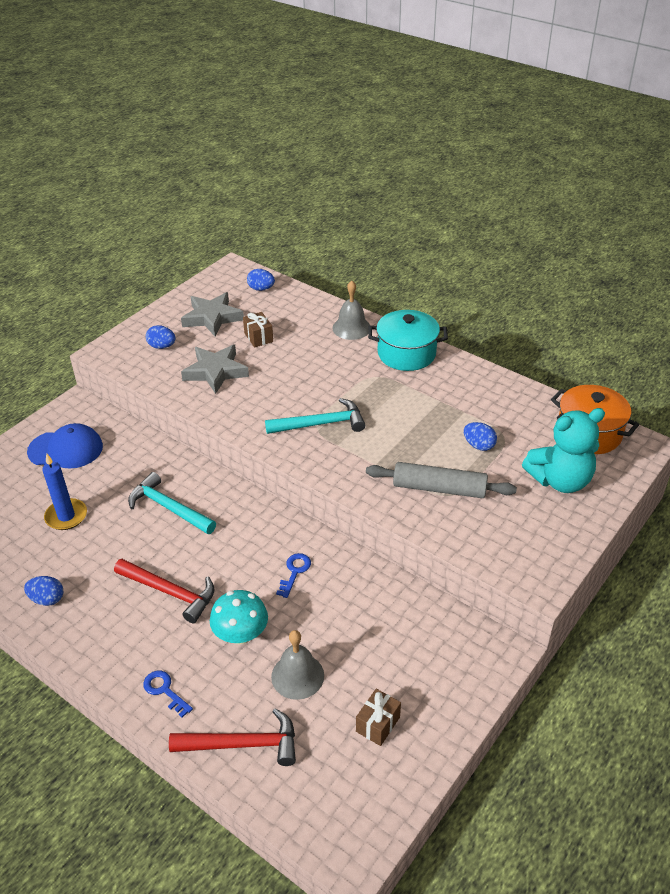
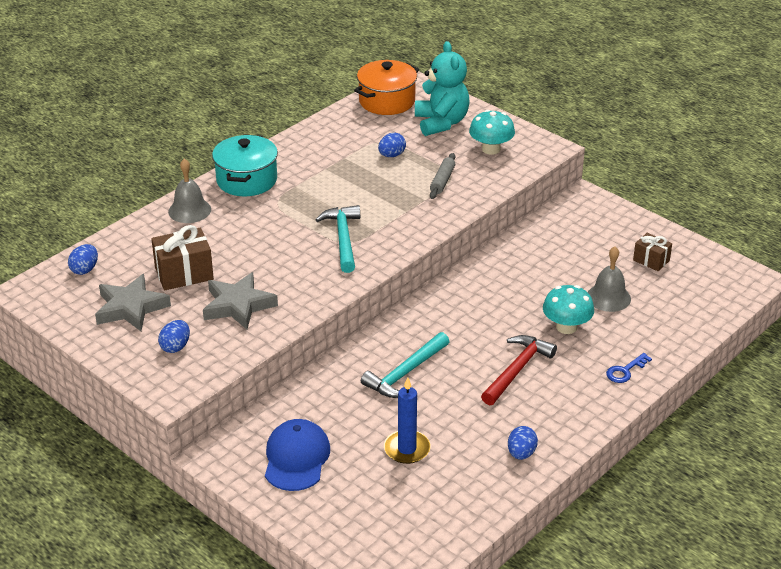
camera: 85 degrees left, 5 degrees down
(243, 744) = (673, 328): red hammer -> none
(258, 337) = (184, 274): brown gift -> brown gift, size x1.63
(294, 572) = (497, 294): blue key -> none
(439, 488) = (442, 181): grey rolling pin -> grey rolling pin, size x0.61
(517, 526) = (491, 149): none -> turquoise mushroom

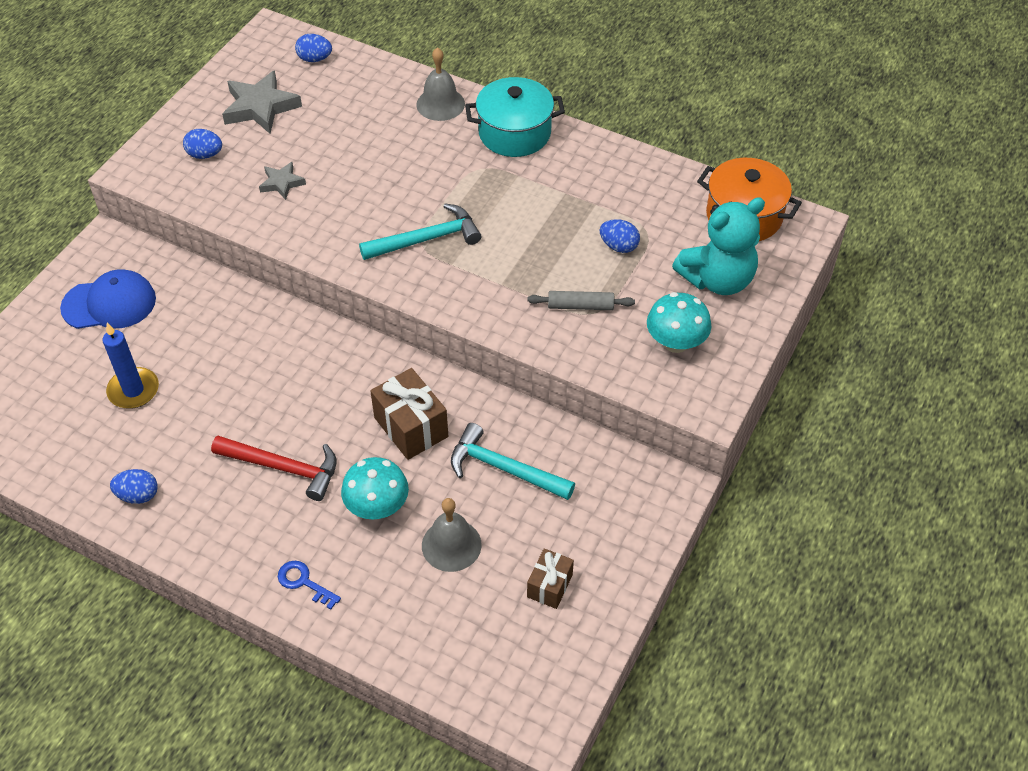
camera: 75 degrees right, 15 degrees up
(184, 274) = (326, 129): brown gift -> brown gift (411, 427)
(238, 305) = (282, 183): grey star -> grey star, size x0.56
(405, 373) = (258, 364): turquoise hammer -> turquoise hammer (504, 468)

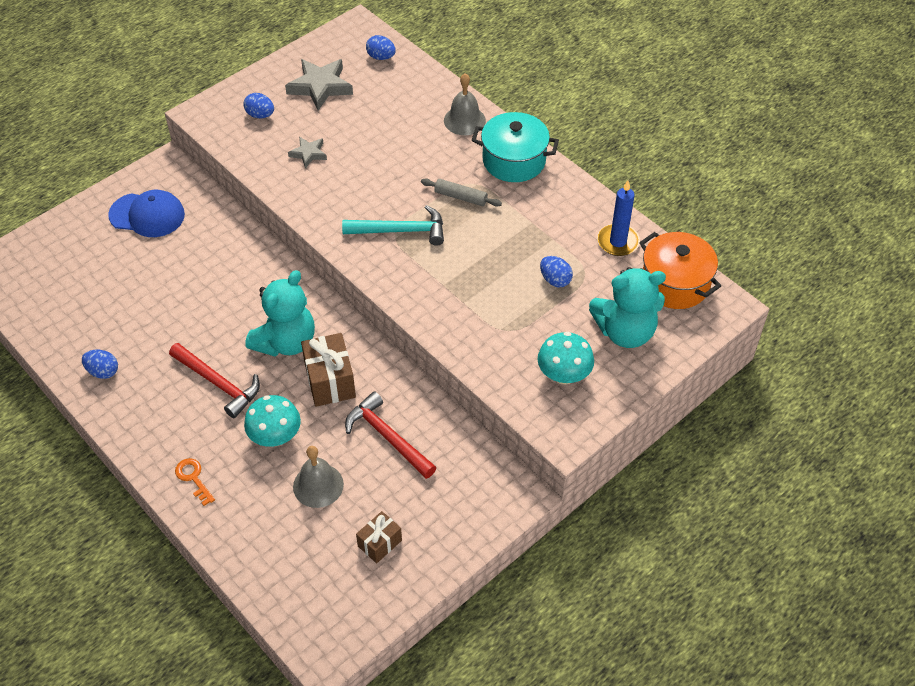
camera: 20 degrees right, 0 degrees up
(133, 390) = (135, 288): blue candle -> blue candle (618, 242)
(304, 582) = (193, 478): blue key -> orange key
(340, 399) = (286, 342): none -> turquoise teddy bear
(504, 468) = (388, 437): turquoise hammer -> red hammer
(580, 306) = (499, 321): grey rolling pin -> grey rolling pin (460, 197)

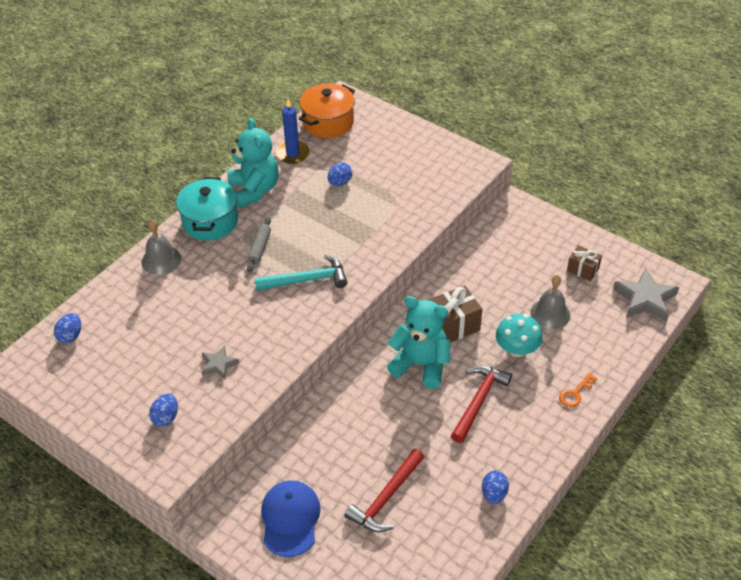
camera: 100 degrees left, 5 degrees down
(320, 87) = (118, 376): grey star -> grey star (645, 299)
(388, 437) = (492, 281): red hammer -> red hammer (386, 498)
(401, 231) = (307, 280): turquoise hammer -> turquoise hammer turned 90 degrees clockwise
(564, 375) = (429, 168): turquoise mushroom -> none
(625, 332) = (380, 143): turquoise teddy bear -> turquoise teddy bear (254, 190)

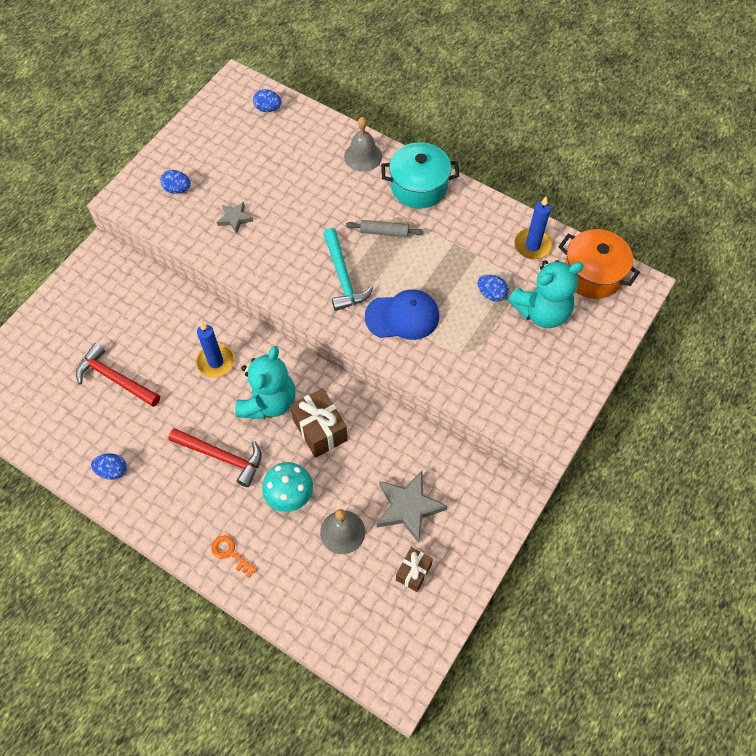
camera: 85 degrees right, 15 degrees up
(254, 190) = (469, 217): turquoise teddy bear -> turquoise teddy bear (542, 312)
(290, 519) = (100, 306): blue cap -> blue cap (402, 316)
(373, 408) = (216, 362): none -> blue candle
(645, 299) = (370, 644): grey star -> grey star (408, 507)

